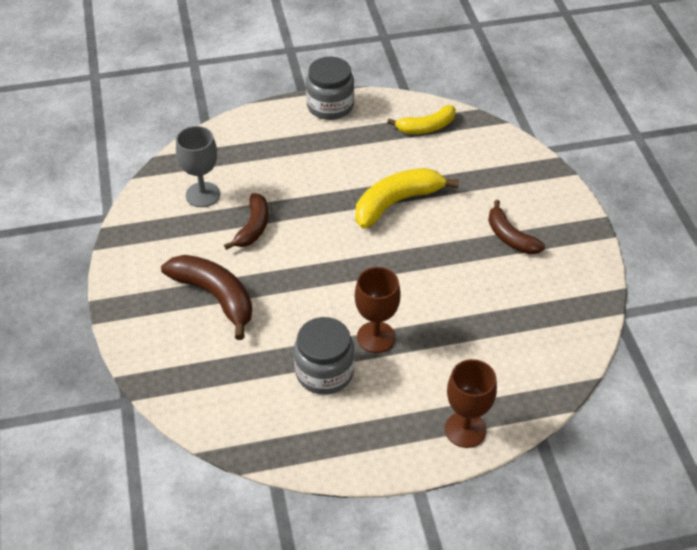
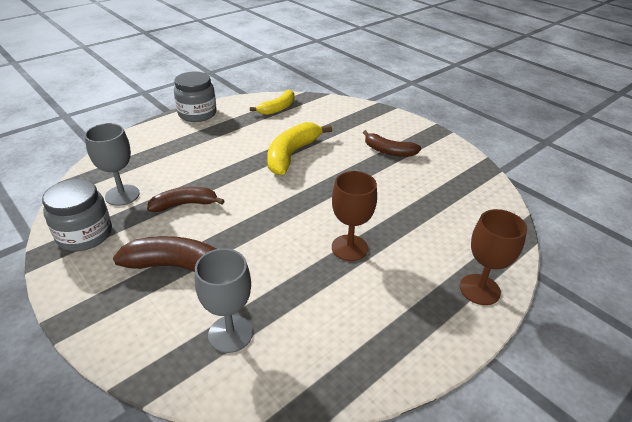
camera: 30 degrees left, 10 degrees down
(222, 373) = (230, 334): none -> grey goblet
(253, 227) = (184, 204): brown banana -> brown banana turned 90 degrees counterclockwise
(324, 372) = (328, 292): grey jar -> grey jar (85, 234)

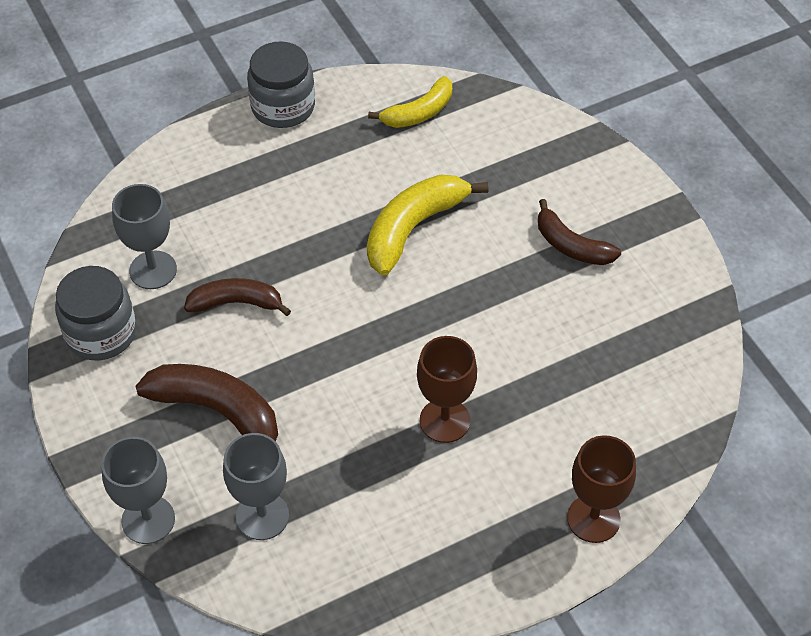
camera: 15 degrees right, 15 degrees up
(131, 355) = (148, 520): none -> grey goblet

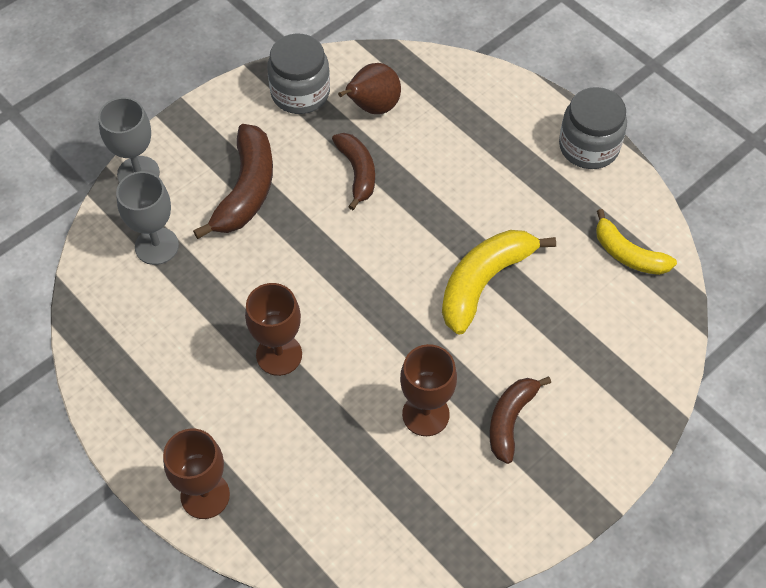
camera: 75 degrees right, 5 degrees up
(153, 270) = (373, 107): grey goblet -> brown pear
(413, 228) = (484, 282): yellow banana -> yellow banana turned 75 degrees counterclockwise
(548, 310) = (425, 414): none -> brown goblet

